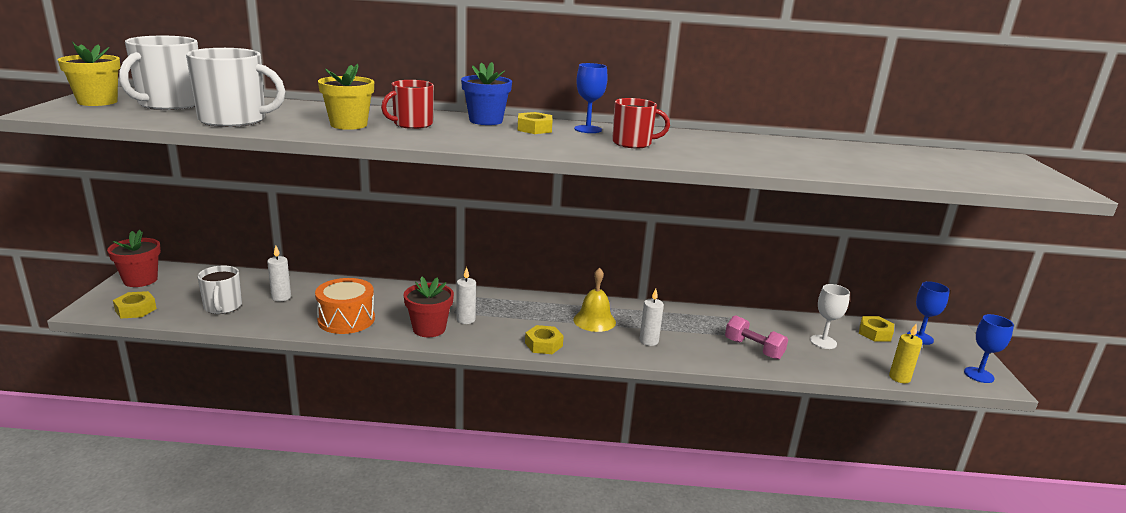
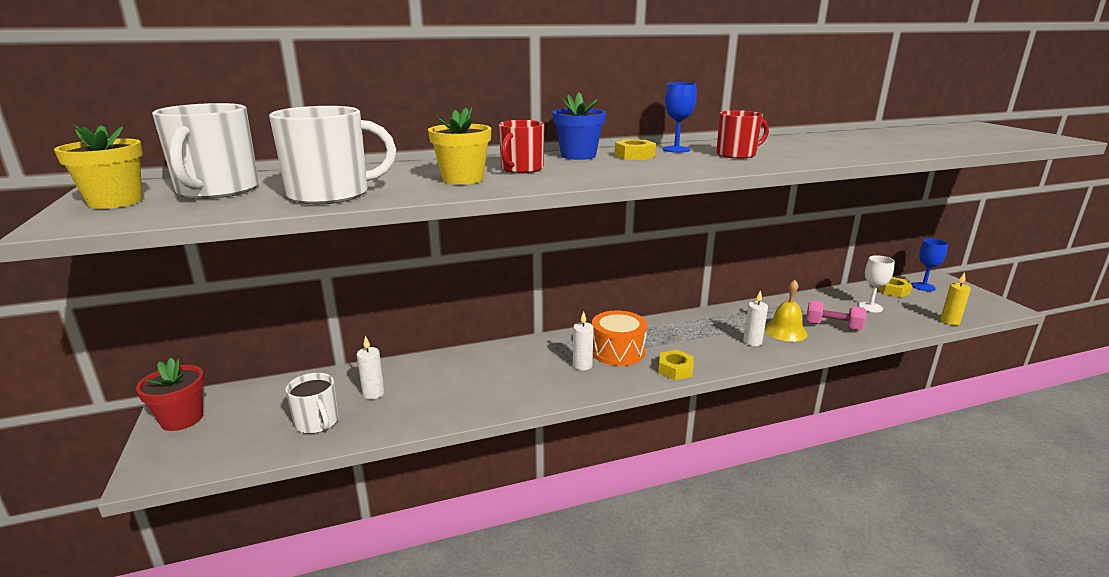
camera: 20 degrees left, 0 degrees up
(136, 310) = (211, 456): yellow nut -> none
(346, 319) = (468, 398): orange drum -> orange drum (617, 351)
(429, 329) = (559, 384): red flower pot -> none
(594, 320) = (690, 336): yellow bell -> yellow bell (785, 331)
(979, 375) = (990, 305): blue goblet -> none

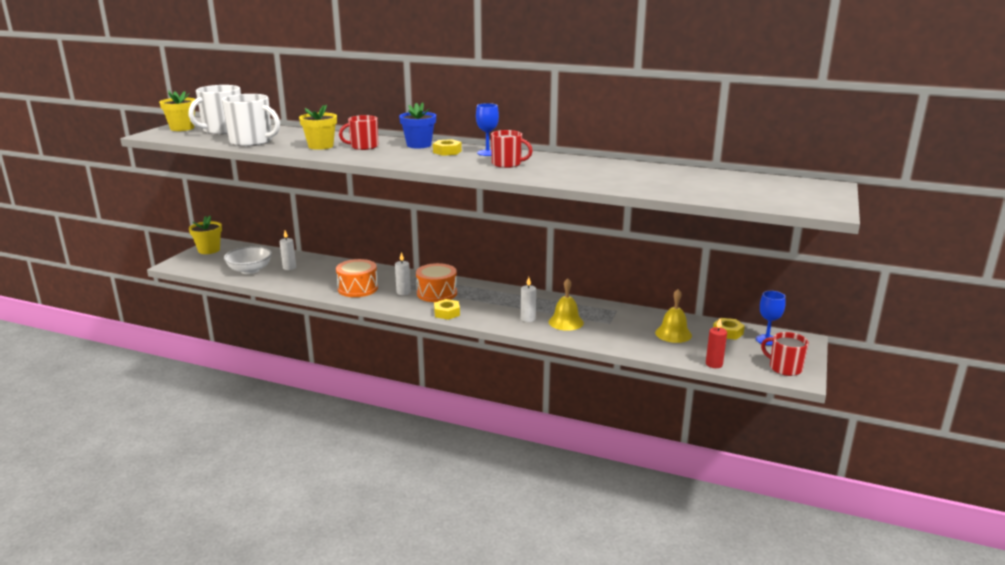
camera: 40 degrees right, 0 degrees up
(182, 419) = (209, 250): red flower pot -> yellow flower pot
(317, 422) = (250, 270): white mug -> white bowl
(522, 383) = (358, 288): none -> orange drum
(833, 326) = (607, 332): pink dumbbell -> none
(870, 307) = (673, 334): white goblet -> yellow bell
(950, 321) = (714, 364): yellow candle -> red candle
(983, 304) = (784, 368): none -> red mug

